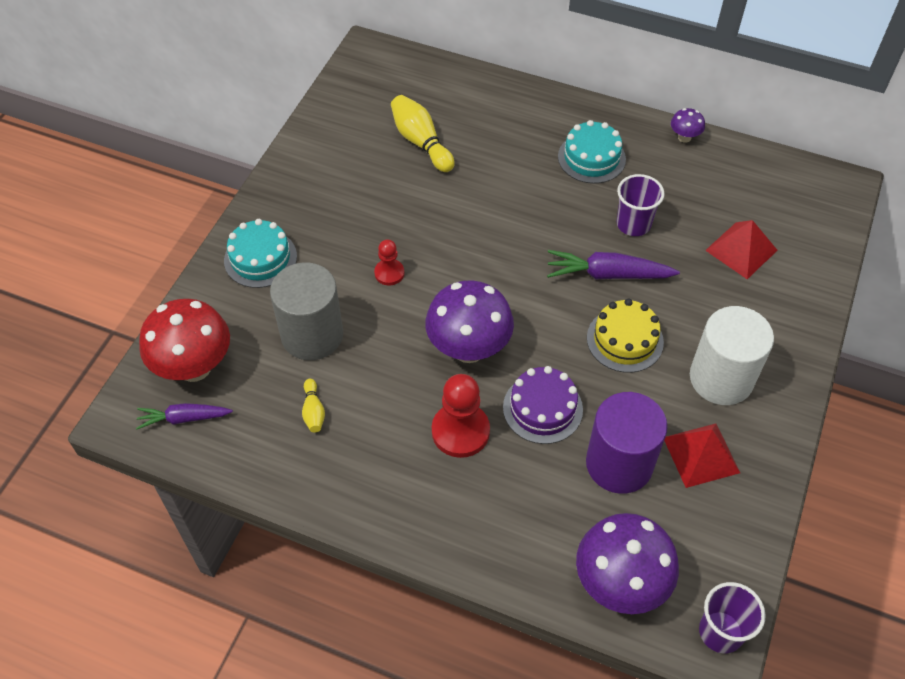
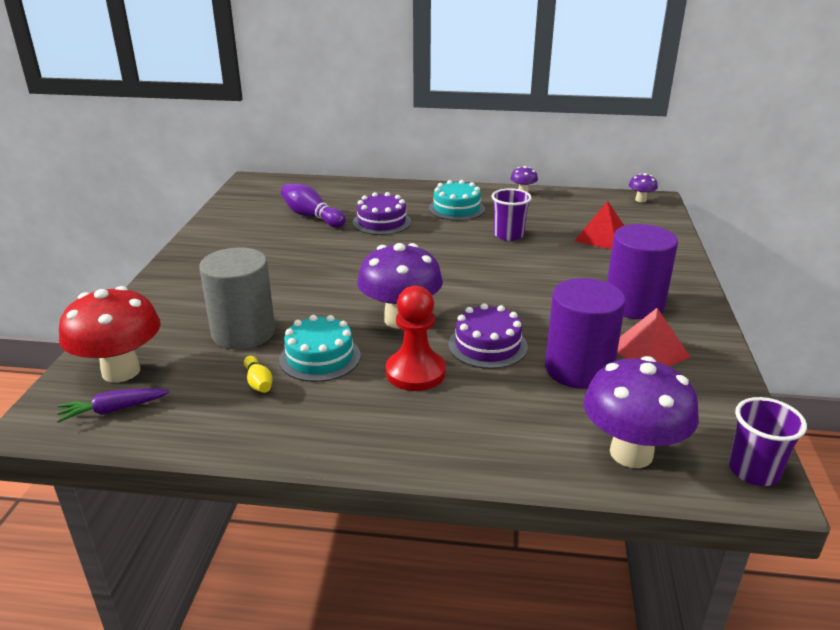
camera: 15 degrees left, 25 degrees down
(260, 258) = (180, 294): turquoise cake -> turquoise cake (320, 357)
(389, 273) = (308, 286): red pawn -> none
(421, 142) = (311, 216): yellow bowling pin -> purple bowling pin
(497, 169) = (381, 222): none -> purple cake
(608, 274) = (502, 262): purple carrot -> none
(625, 340) = (538, 295): yellow cake -> none
(721, 378) = (634, 304): white cylinder -> purple cylinder
(824, 182) = (640, 200): none -> purple mushroom

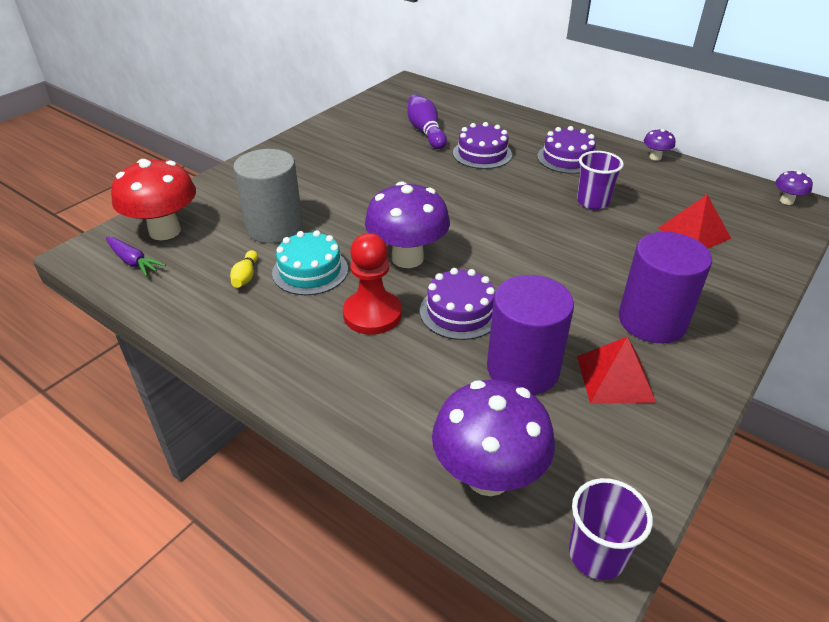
camera: 30 degrees right, 10 degrees up
(113, 410) = (133, 262): purple carrot -> purple carrot turned 150 degrees counterclockwise
(456, 209) = (567, 158): turquoise cake -> purple cake

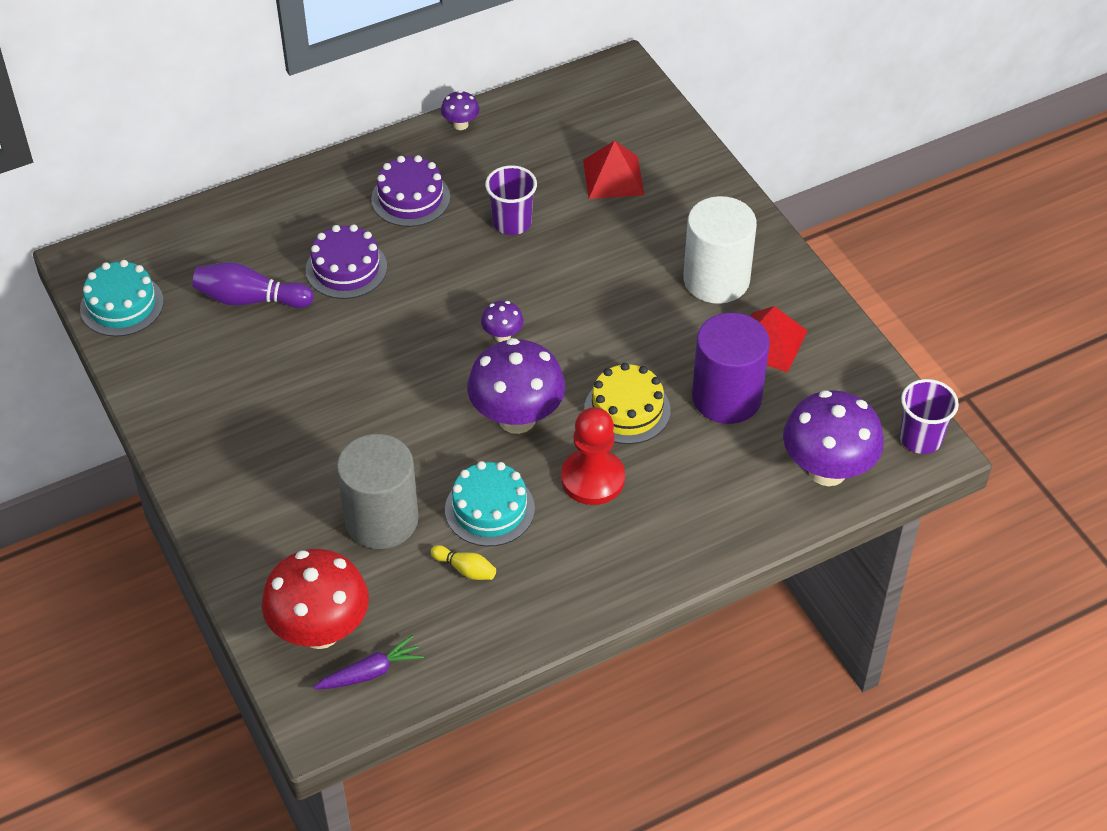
camera: 65 degrees left, 10 degrees up
(387, 99) = (122, 305): none -> turquoise cake
(460, 311) = (627, 409): purple cake -> yellow cake
(652, 321) = (716, 279): purple cylinder -> white cylinder
(786, 201) = (606, 78): purple mushroom -> purple mushroom (502, 336)

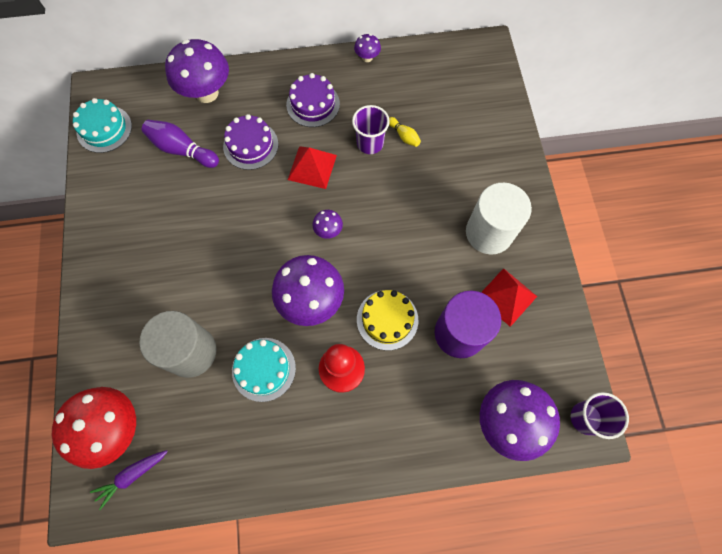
camera: 20 degrees right, 20 degrees up
(251, 224) = (207, 93): none -> purple mushroom
(370, 672) = (132, 475): purple carrot -> purple carrot turned 150 degrees clockwise
(465, 569) = (228, 413): yellow bowling pin -> yellow bowling pin (404, 136)
(613, 177) = (450, 128): red pyramid -> red pyramid (312, 167)

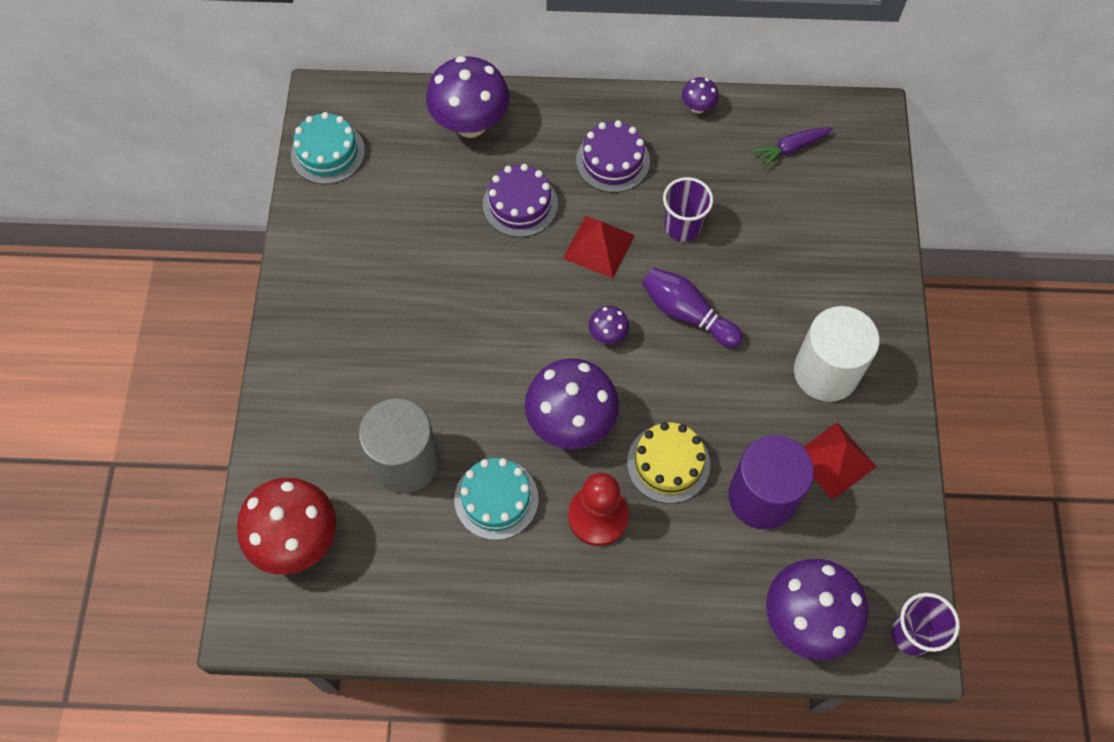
camera: 10 degrees right, 5 degrees down
(132, 475) = (312, 601): purple carrot -> purple carrot (790, 149)
(182, 150) = (427, 196): purple bowling pin -> purple bowling pin (687, 314)
(404, 136) = (731, 223): yellow bowling pin -> none

